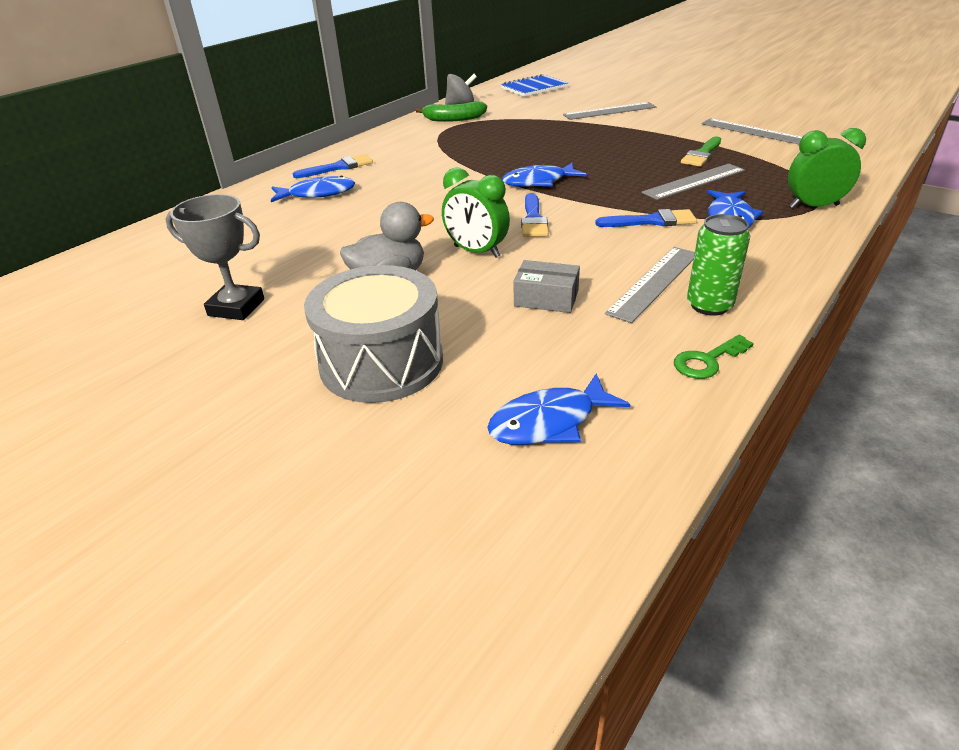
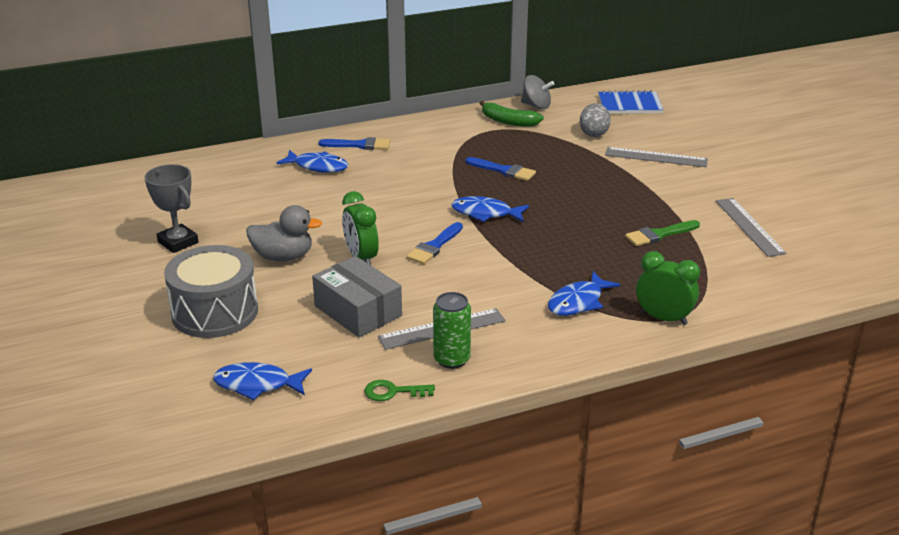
camera: 30 degrees right, 5 degrees down
(537, 109) = (593, 133): none -> grey egg
(546, 298) = (358, 311): grey box -> grey box, size x1.64
(652, 221) = (516, 281): blue brush -> blue brush (504, 170)
(694, 181) = (607, 259): grey ruler -> none

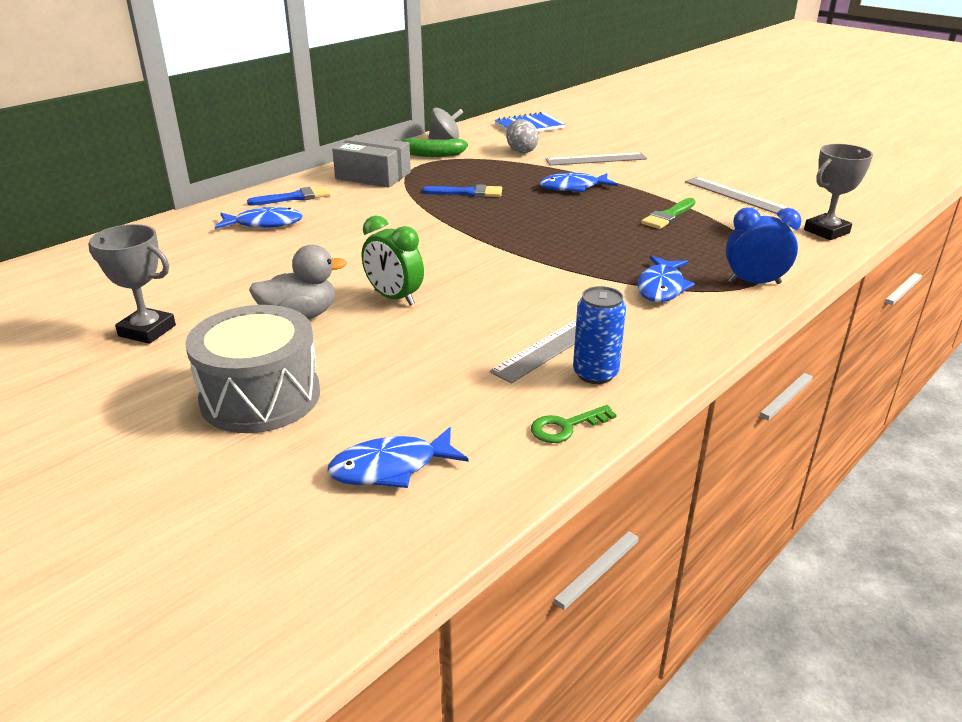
camera: 25 degrees left, 0 degrees up
(358, 311) = (440, 351): grey box -> grey box (373, 175)
(434, 246) = (464, 270): blue brush -> none
(451, 359) = (595, 374): green can -> blue can
(485, 213) = (487, 231): blue fish -> blue fish (573, 188)
(663, 318) = (754, 283): green clock -> blue clock
(794, 285) = (826, 231): none -> grey trophy

